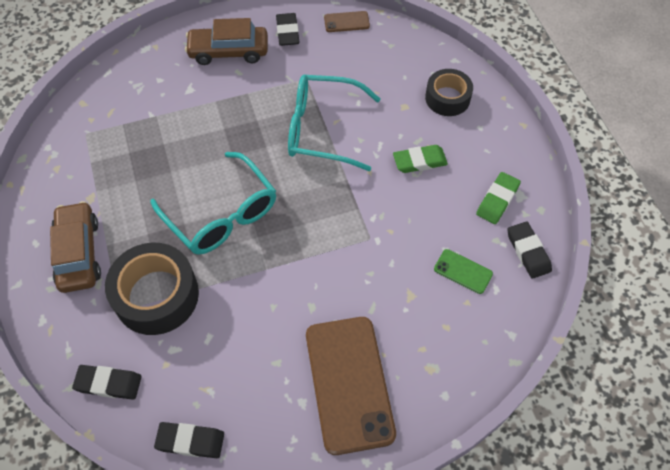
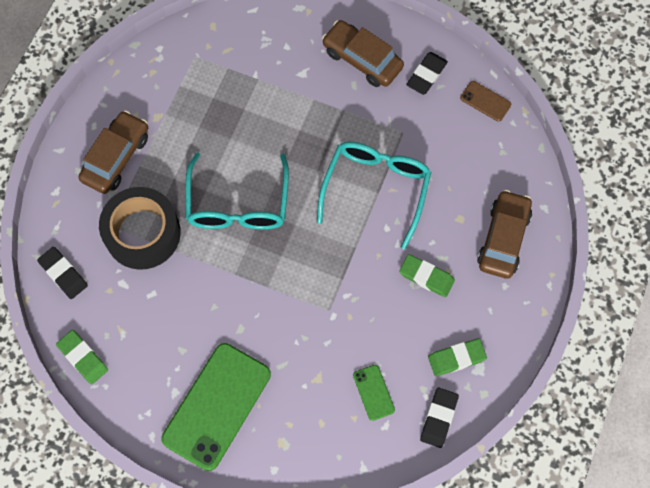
camera: 40 degrees right, 10 degrees up
(190, 441) = (83, 358): black eraser -> green eraser
(323, 129) = (376, 190): turquoise glasses -> turquoise glasses turned 60 degrees clockwise
(349, 383) = (217, 406): brown phone -> green phone
(447, 98) = (503, 238): black tape -> brown car

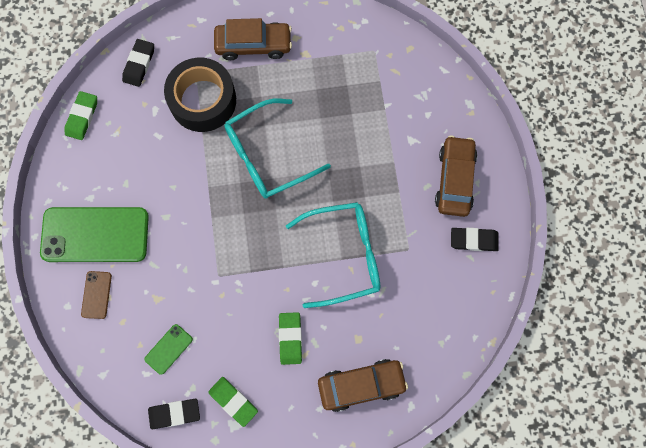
camera: 60 degrees right, 5 degrees up
(485, 101) = (480, 303): brown phone -> brown phone (96, 295)

